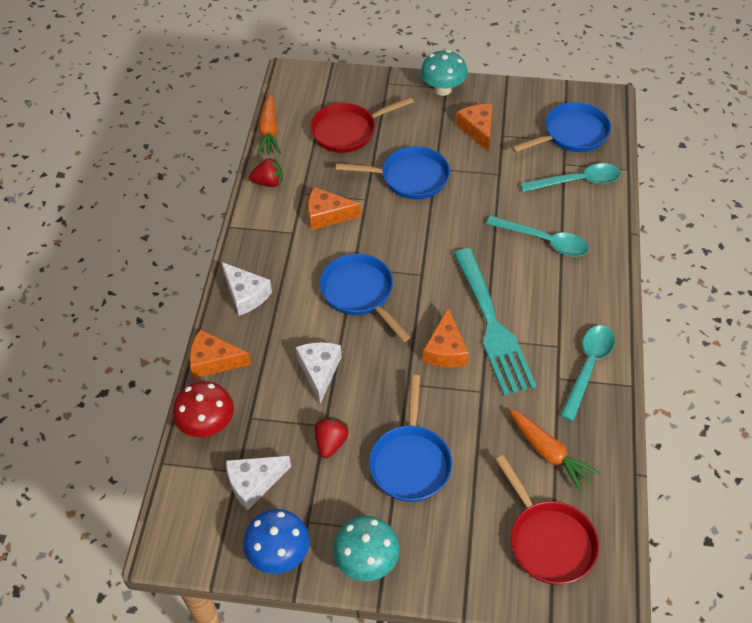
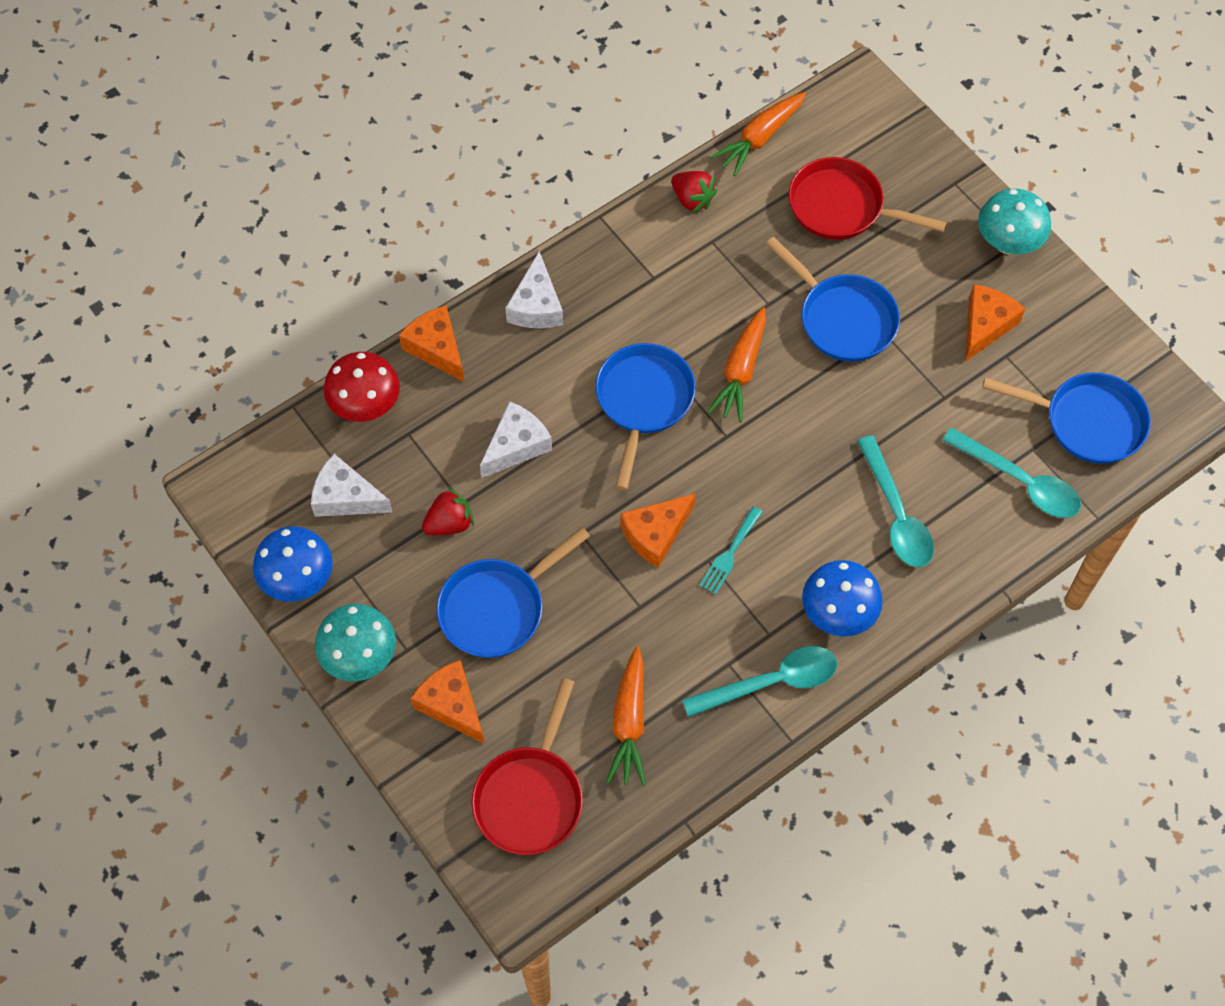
camera: 45 degrees right, 10 degrees up
(327, 215) = (709, 288): orange cheese -> orange cheese (451, 705)
(391, 239) = (740, 371): none -> orange carrot
(492, 326) = (730, 554): turquoise fork -> turquoise fork, size x0.42
(576, 308) = (838, 614): none -> blue mushroom

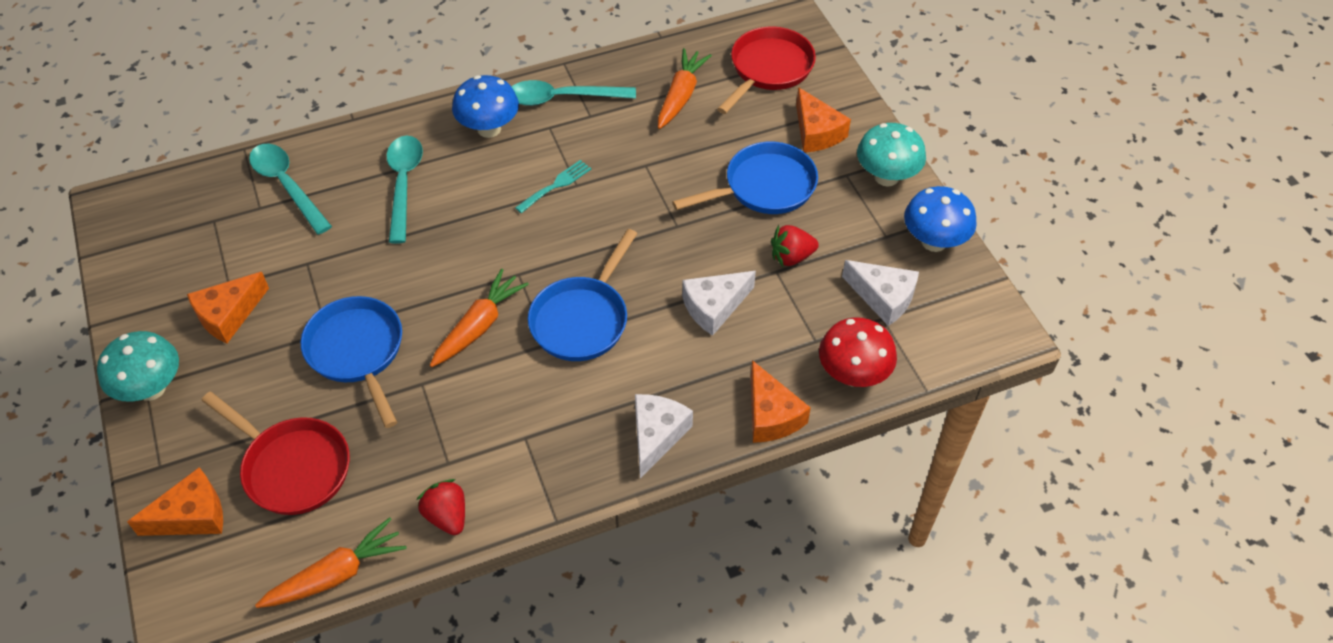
camera: 165 degrees left, 10 degrees down
(656, 534) = (612, 211): orange cheese -> orange cheese (192, 515)
(1087, 422) = (198, 217): blue pan -> none

